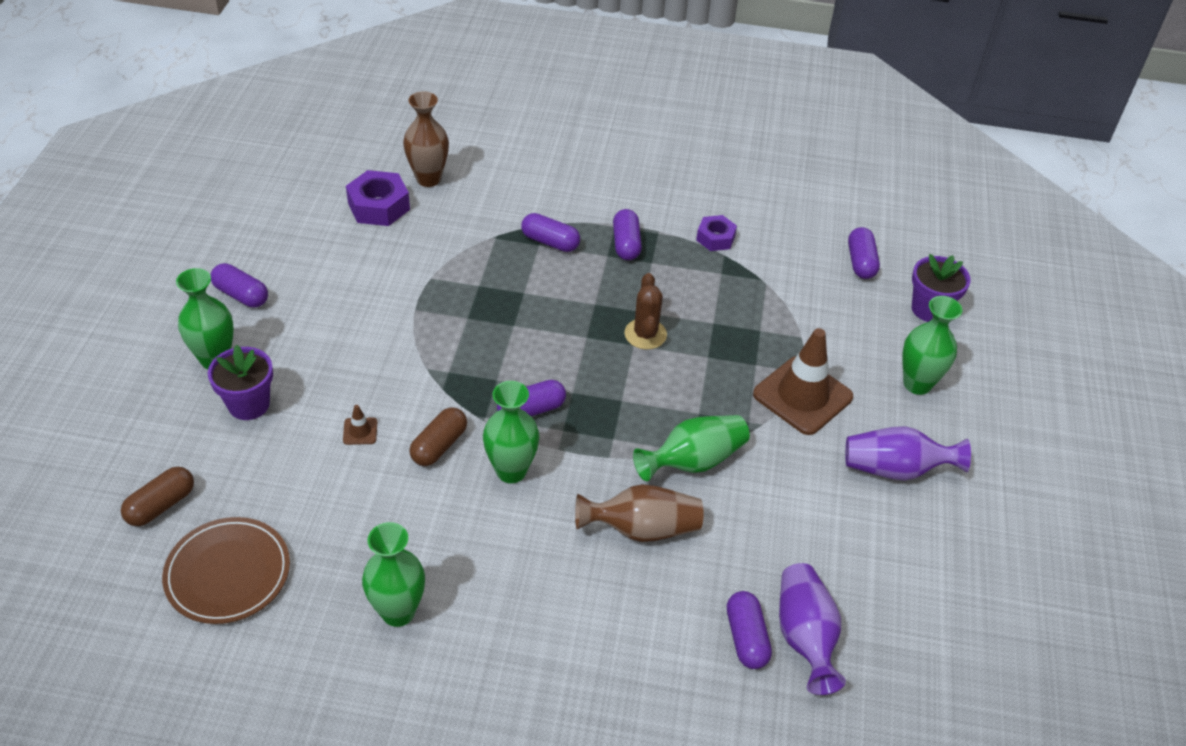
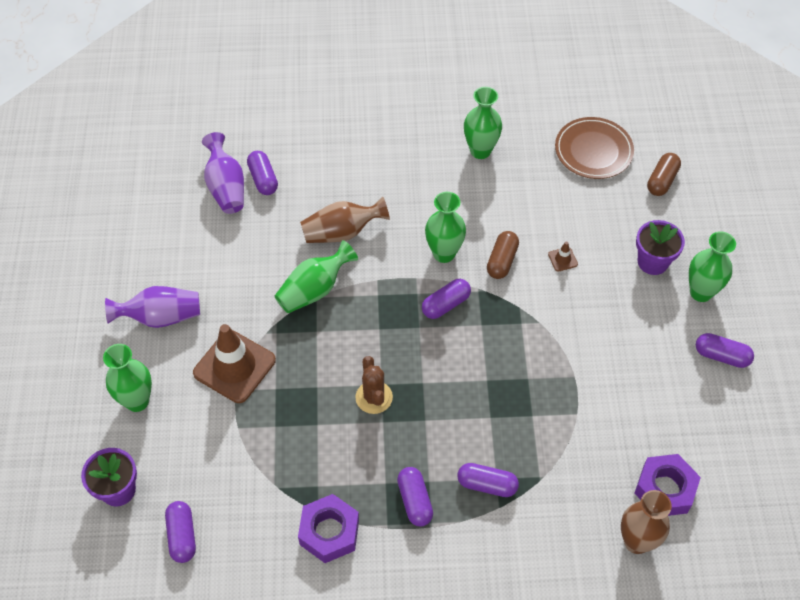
camera: 170 degrees right, 10 degrees up
(715, 238) = (329, 532): purple nut -> purple nut, size x1.57

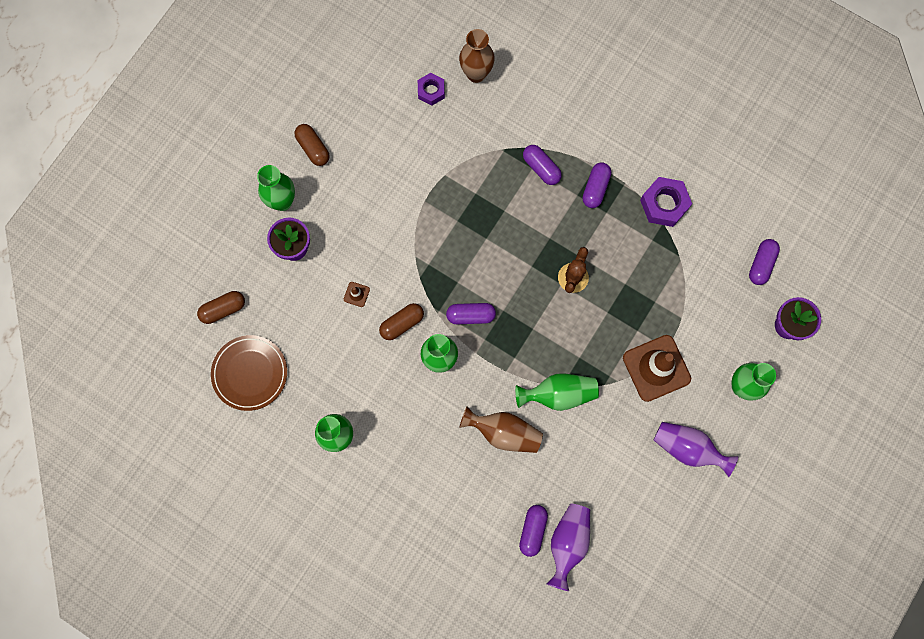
camera: 145 degrees left, 20 degrees up
(665, 489) = (431, 91): purple nut -> purple nut, size x0.64
(721, 356) = (313, 148): purple capsule -> brown capsule

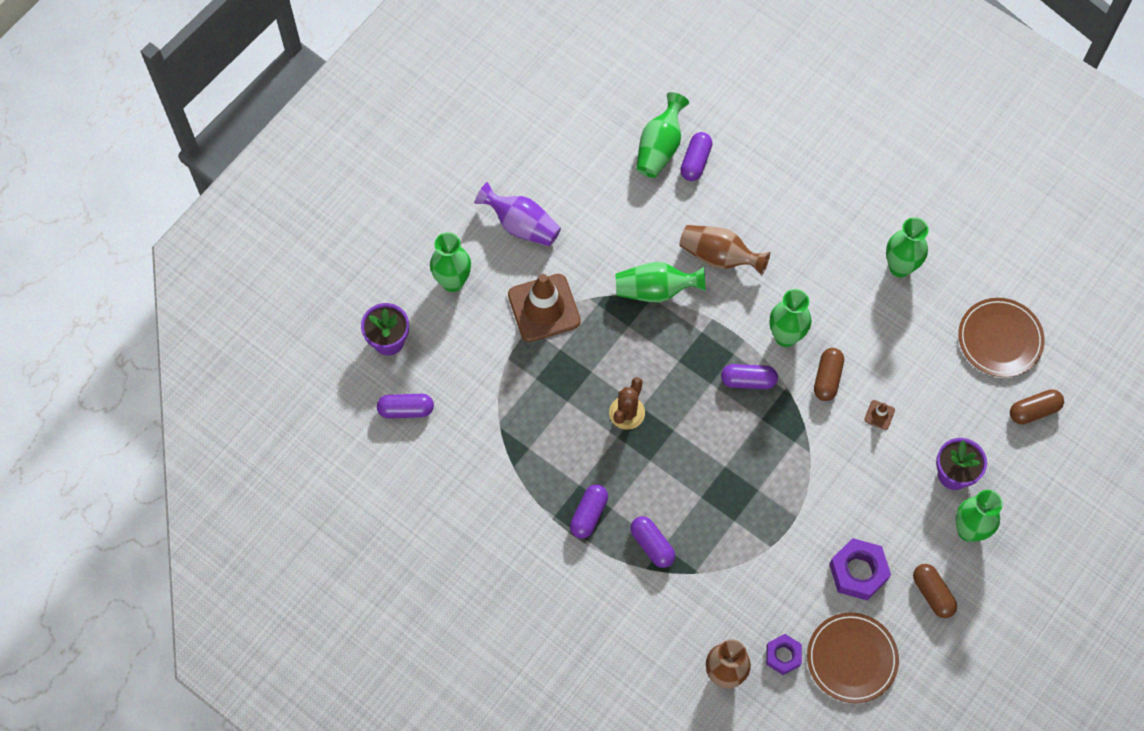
camera: 175 degrees left, 10 degrees down
(377, 93) = (852, 658): none -> brown plate
(402, 323) = (827, 378): brown capsule -> brown capsule turned 45 degrees counterclockwise
(568, 543) = (660, 147): purple vase -> green vase
(664, 204) = (509, 488): purple nut -> purple nut (858, 572)
(761, 264) = (406, 410): purple capsule -> purple capsule turned 60 degrees clockwise

